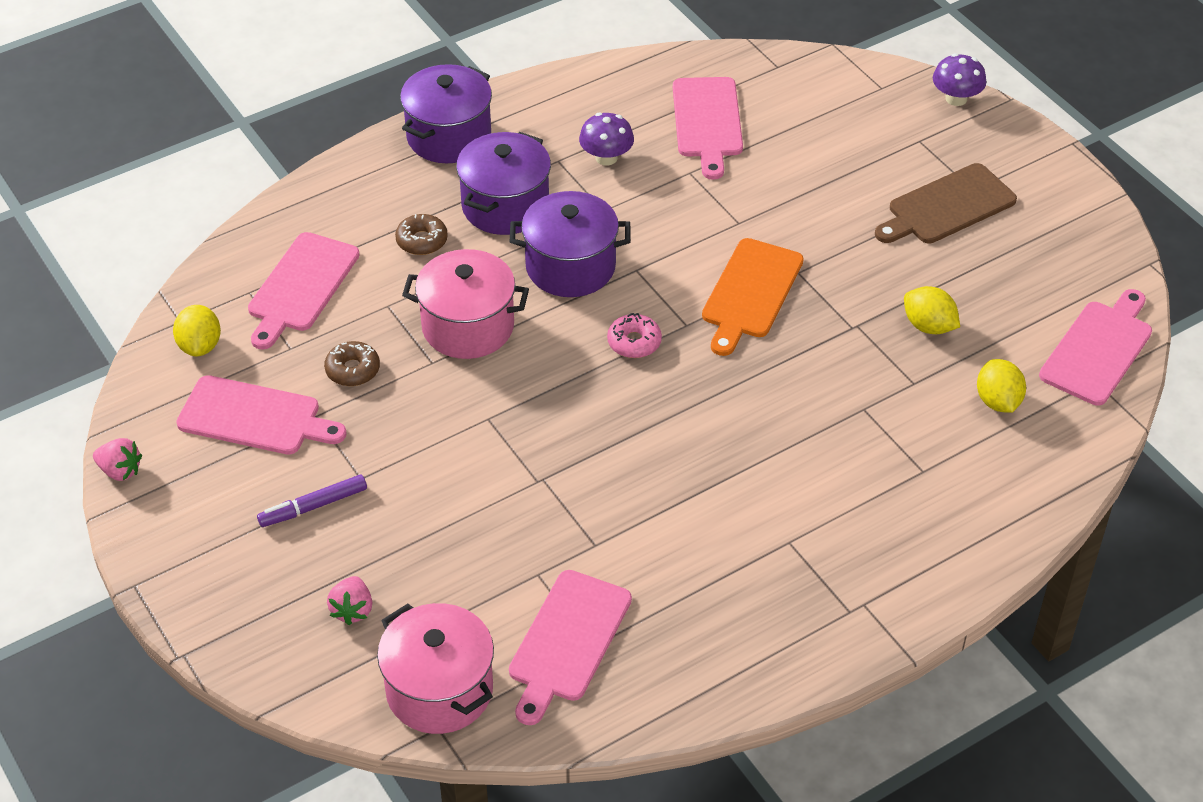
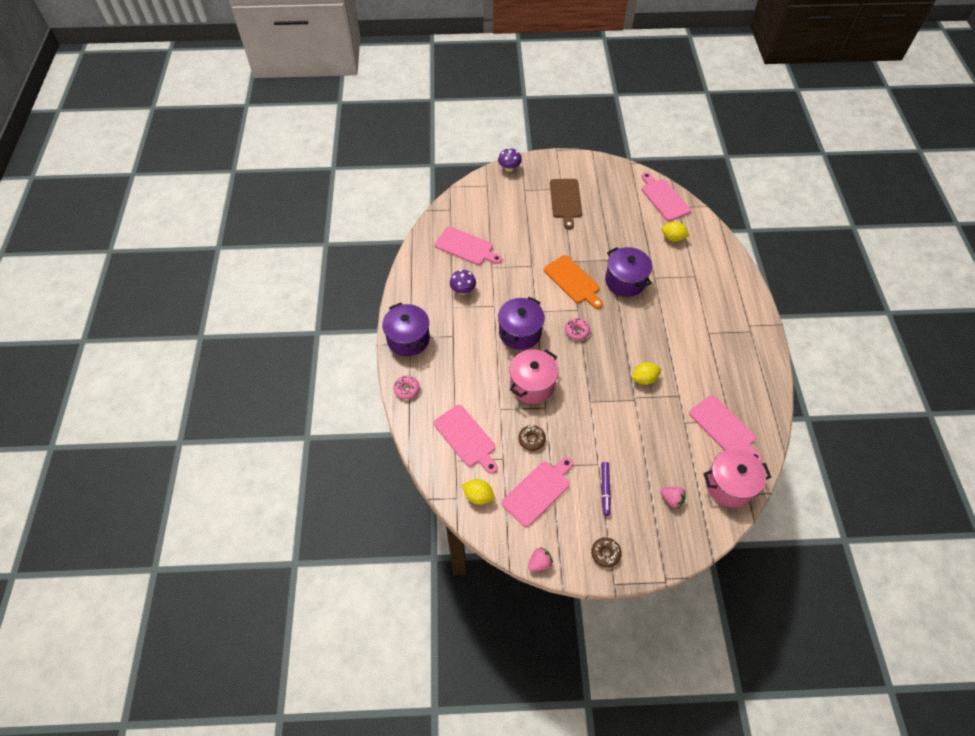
camera: 60 degrees left, 10 degrees up
(347, 177) = (407, 389): none -> pink donut
(422, 240) = (468, 378): brown donut -> brown donut (605, 553)
(505, 206) = (467, 338): purple pot -> purple pot (625, 281)
(928, 326) = (624, 237): yellow lemon -> yellow lemon (644, 379)

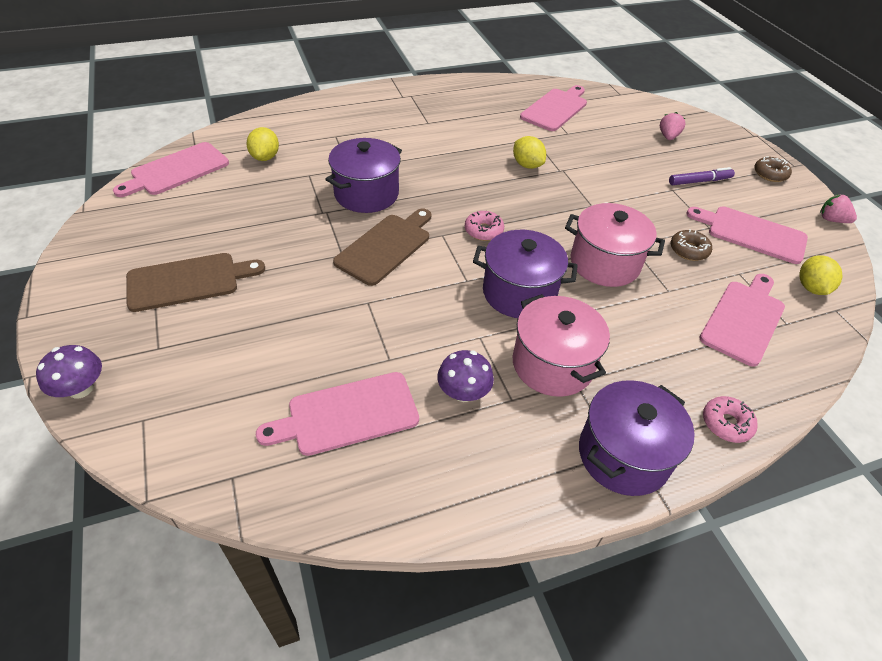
camera: 110 degrees left, 10 degrees down
(466, 247) = (347, 414): pink cutting board -> pink cutting board turned 120 degrees counterclockwise
(573, 281) = (386, 247): orange cutting board -> brown cutting board
(729, 485) = (620, 104): pink pot -> pink pot (552, 364)

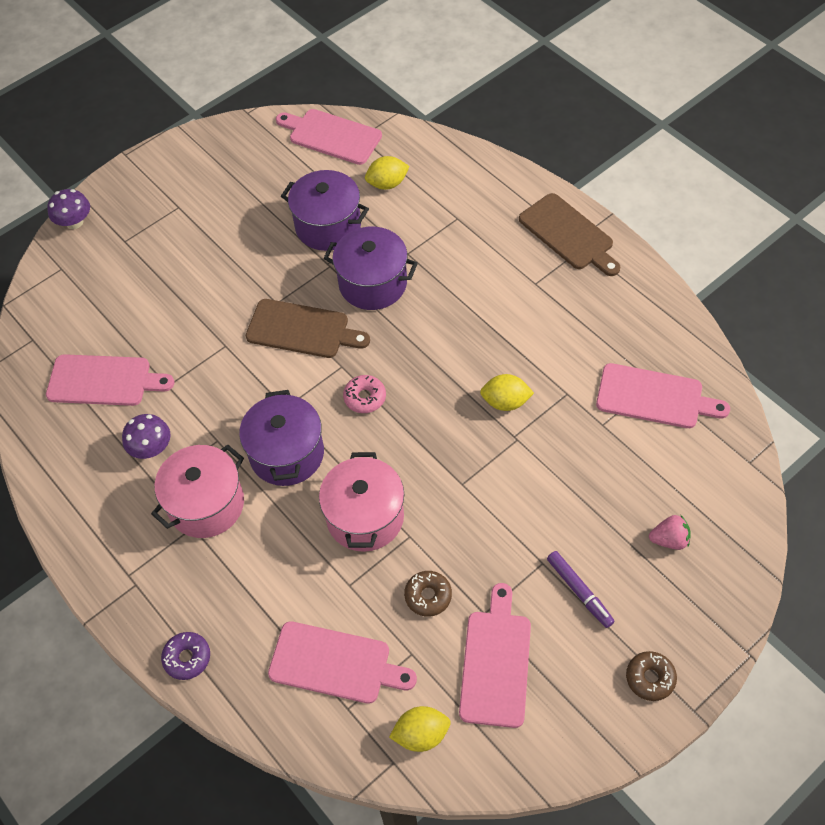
camera: 75 degrees right, 10 degrees up
(188, 281) = (198, 220): brown cutting board -> brown cutting board (568, 234)
(347, 414) = (104, 381): pink cutting board -> pink cutting board turned 135 degrees clockwise
(527, 165) = (505, 402): yellow lemon -> yellow lemon turned 60 degrees clockwise
(623, 455) = (126, 580): purple pot -> purple pot (328, 226)
(726, 423) = (187, 658): pink donut -> purple donut
(832, 220) = (579, 762): pink strawberry -> none

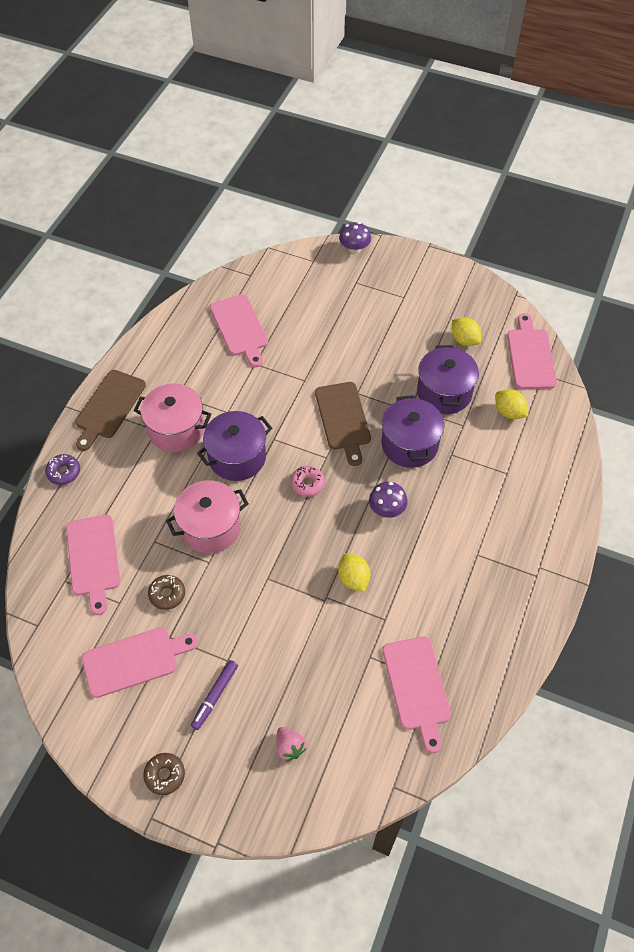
camera: 60 degrees right, 0 degrees up
(151, 448) = (203, 379): purple mushroom -> purple mushroom (387, 509)
(421, 734) = (63, 634): yellow lemon -> yellow lemon (464, 340)
(568, 234) = (542, 559): brown cutting board -> brown cutting board (109, 407)

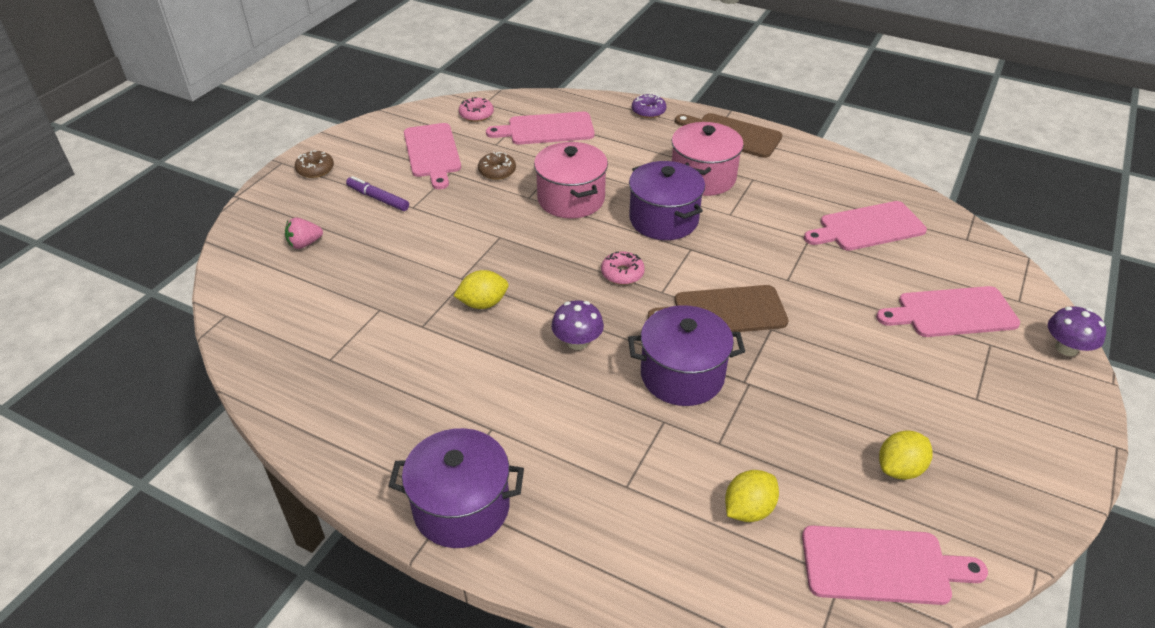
camera: 95 degrees right, 15 degrees down
(61, 630) = (476, 114): none -> pink donut
(417, 687) = (327, 346): pink cutting board -> pink cutting board (951, 313)
(444, 393) = (781, 427): purple pot -> purple pot (461, 507)

